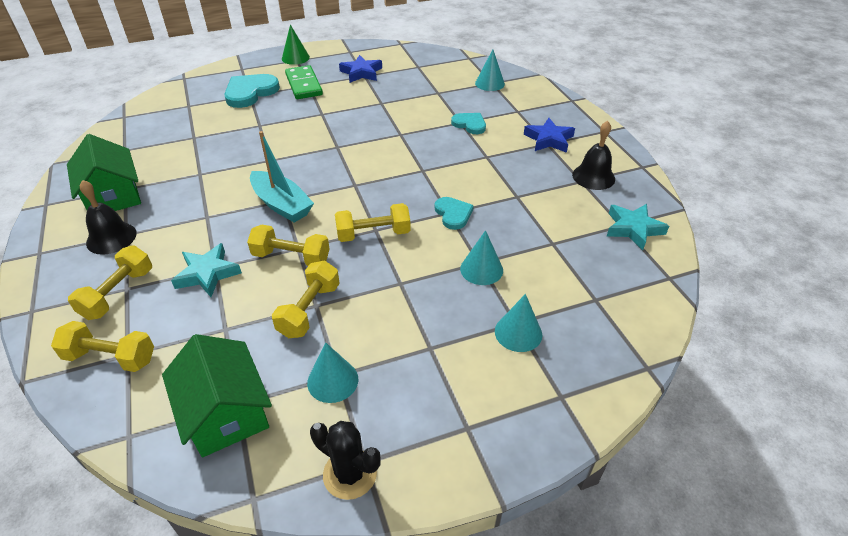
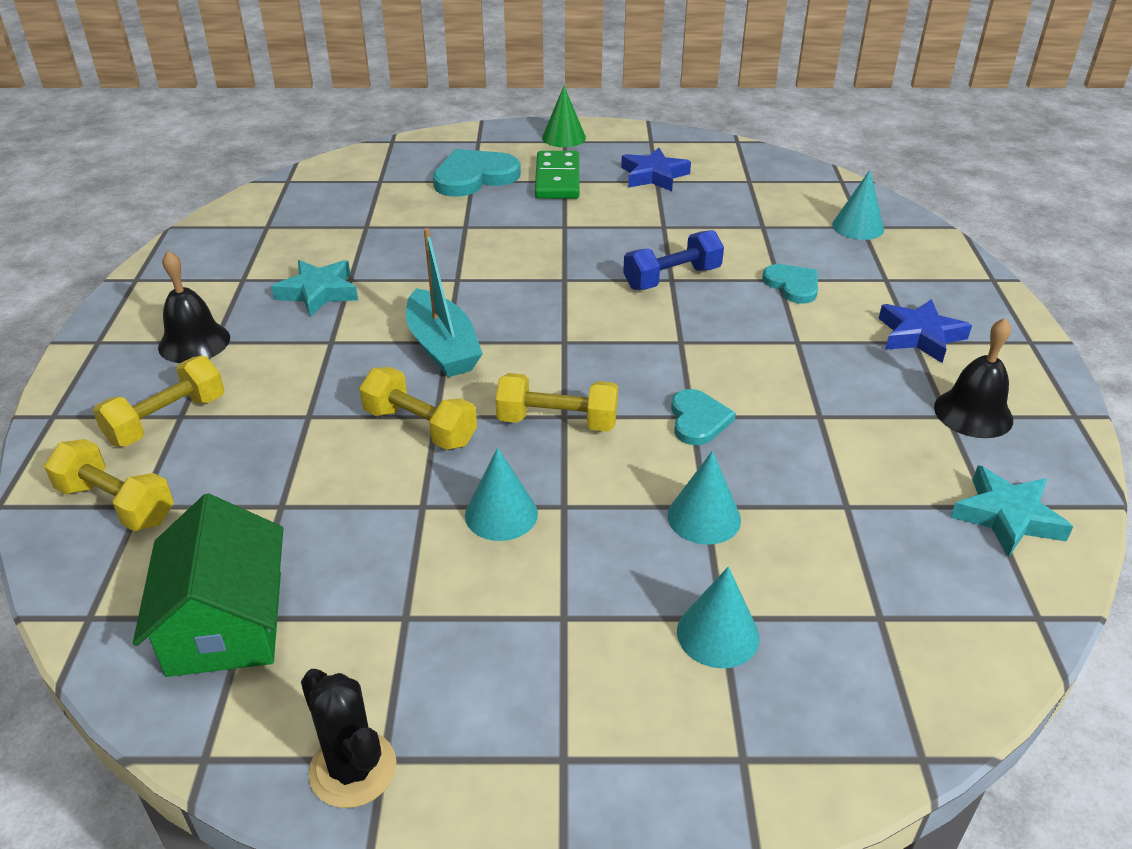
camera: 20 degrees right, 5 degrees down
(112, 195) = (223, 285): green house -> none
(207, 273) = (294, 422): turquoise star -> turquoise star (318, 292)
(309, 310) = (409, 510): yellow dumbbell -> none
(332, 380) = (393, 623): turquoise cone -> turquoise cone (501, 514)
(400, 133) = (672, 278): none -> blue dumbbell

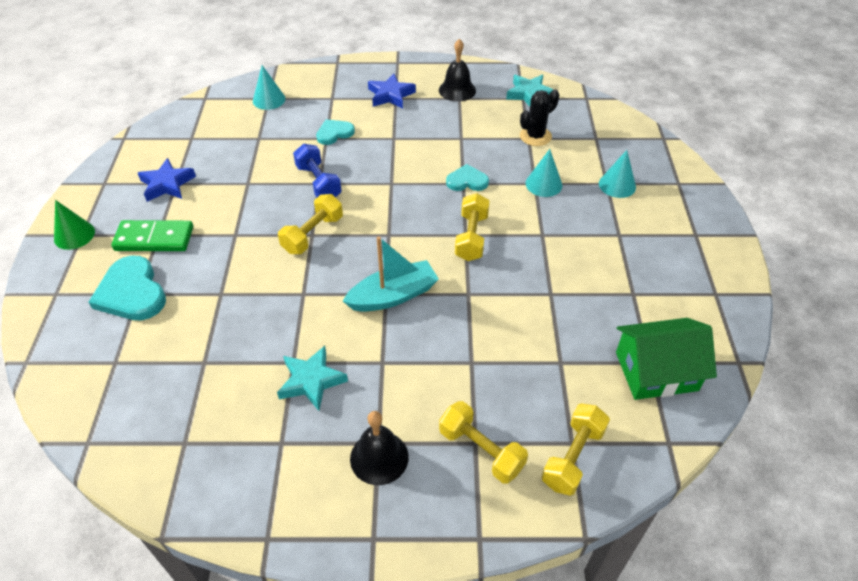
camera: 90 degrees left, 10 degrees up
(353, 769) = (724, 304): black cactus -> black cactus (535, 136)
(420, 427) = (480, 300): yellow dumbbell -> yellow dumbbell (313, 234)
(501, 514) = (552, 259): turquoise cone -> none

